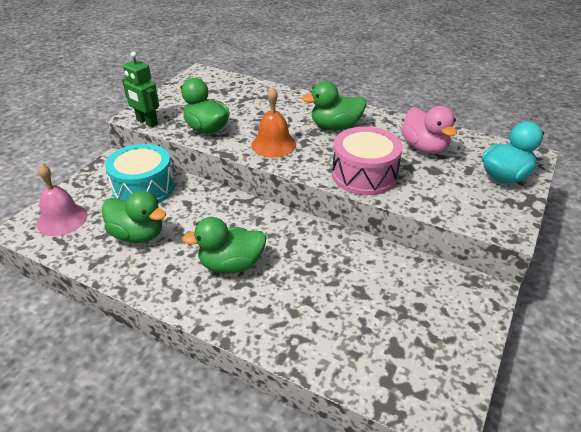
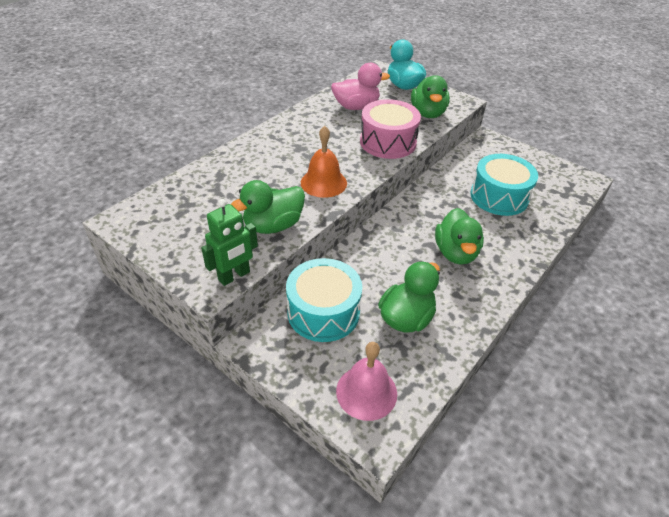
camera: 80 degrees left, 5 degrees up
(335, 126) = (305, 142): green duck -> green duck (428, 113)
(349, 303) = (499, 196): none -> turquoise drum

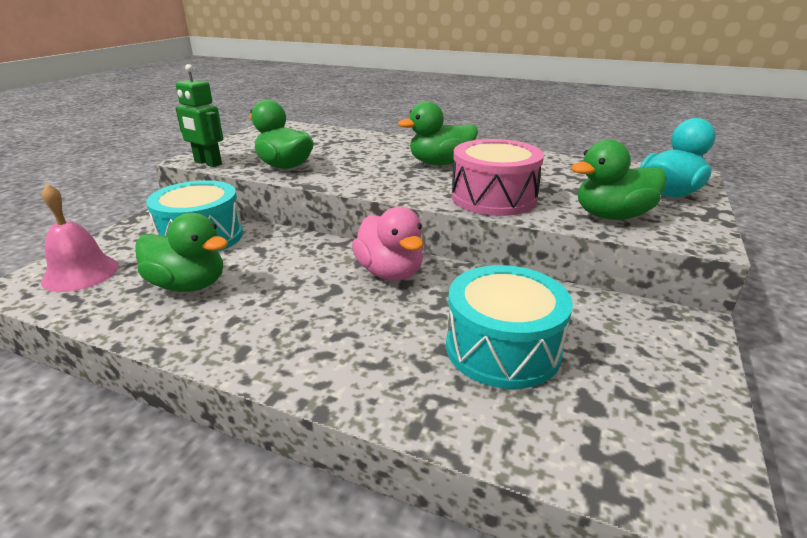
camera: 75 degrees right, 15 degrees down
(323, 182) = (371, 176): orange bell -> none
(356, 107) = (559, 173): pink duck -> pink duck (390, 273)
(455, 253) = (324, 312): green duck -> green duck (440, 163)

